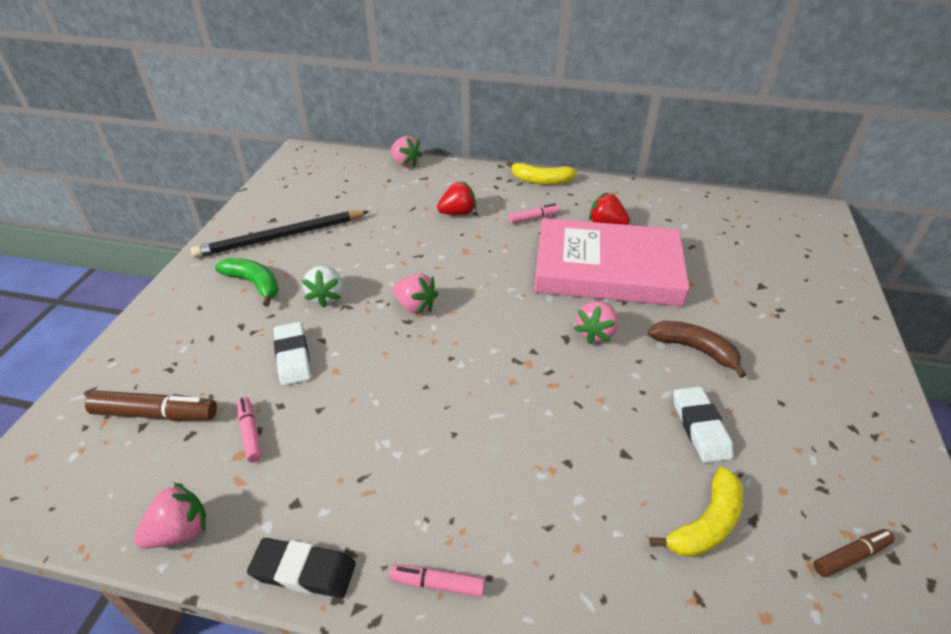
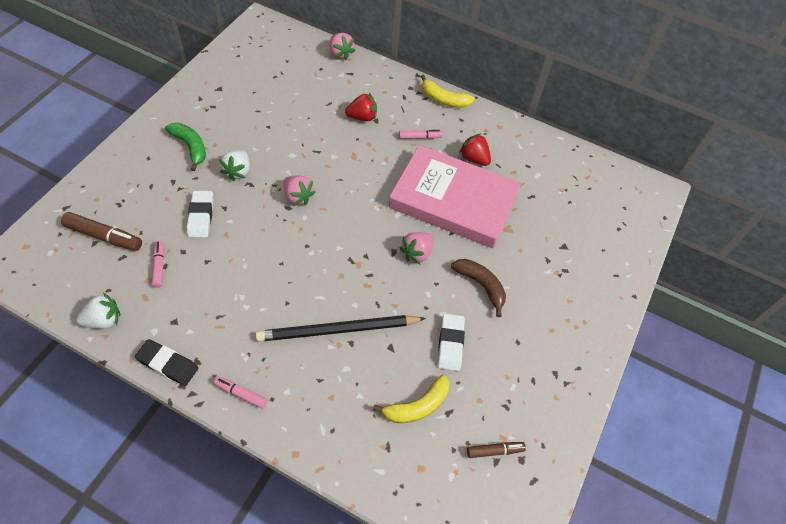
camera: 10 degrees right, 15 degrees up
(180, 532) = (104, 320): pink strawberry -> white strawberry
(280, 237) = (220, 107): black pencil -> black pencil (338, 330)

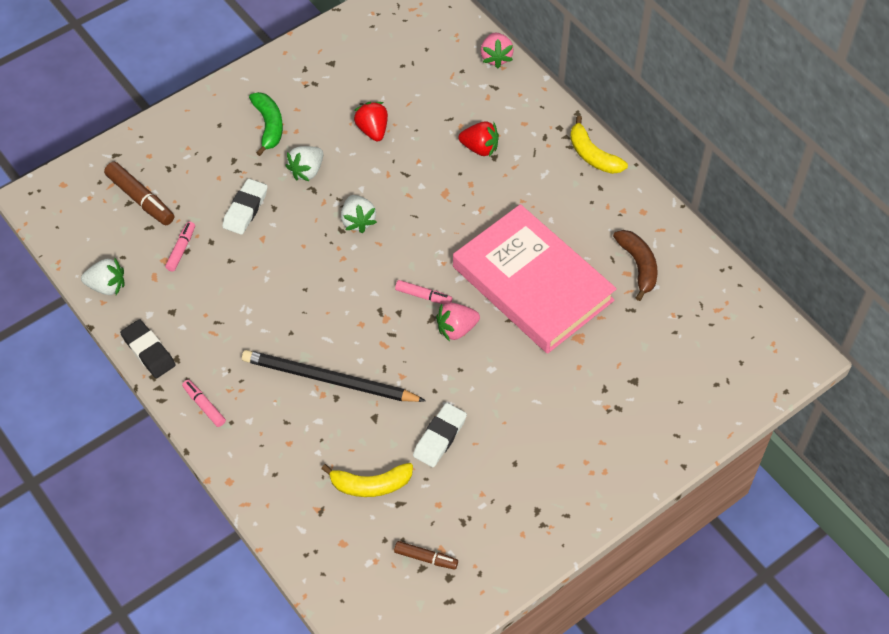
camera: 30 degrees right, 0 degrees up
(298, 197) = (358, 221): pink strawberry -> white strawberry
(420, 137) = (535, 194): pink marker -> pink marker (423, 296)
(474, 159) = (587, 241): red strawberry -> red strawberry (372, 130)
(481, 285) = (509, 389): brown banana -> brown banana (638, 266)

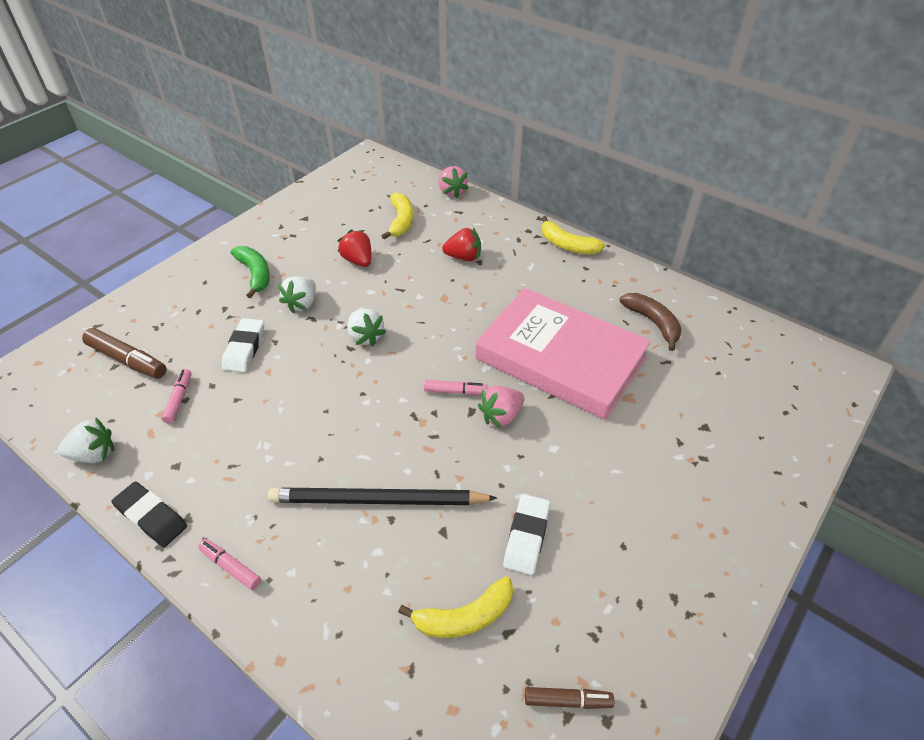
camera: 15 degrees left, 10 degrees down
(429, 88) = (401, 221): none -> yellow banana

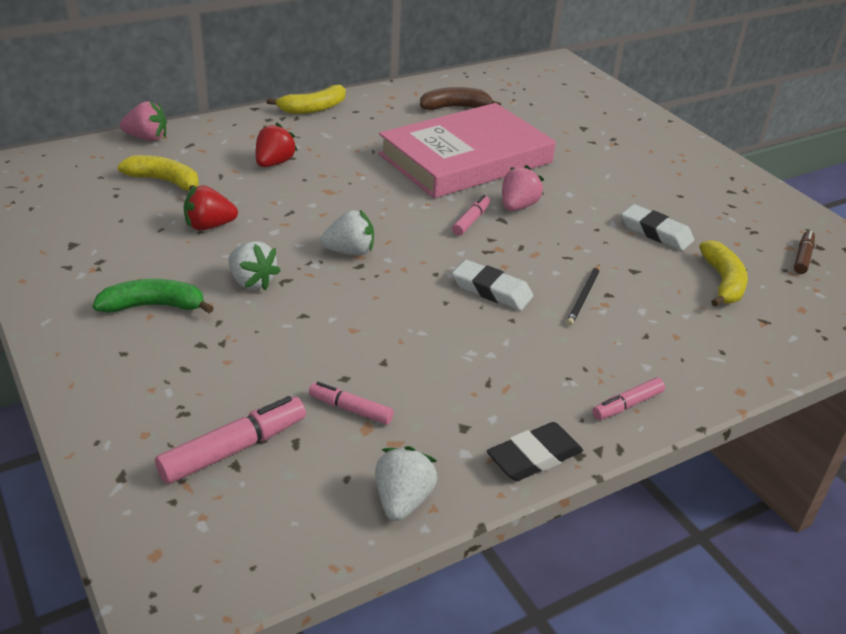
camera: 70 degrees left, 10 degrees down
(127, 360) = (234, 449): brown marker -> pink marker
(245, 348) = (297, 340): white eraser -> white eraser (491, 290)
(377, 500) = (583, 296): black pencil -> black pencil, size x0.47
(501, 416) = (518, 206): pink strawberry -> pink strawberry turned 135 degrees counterclockwise

